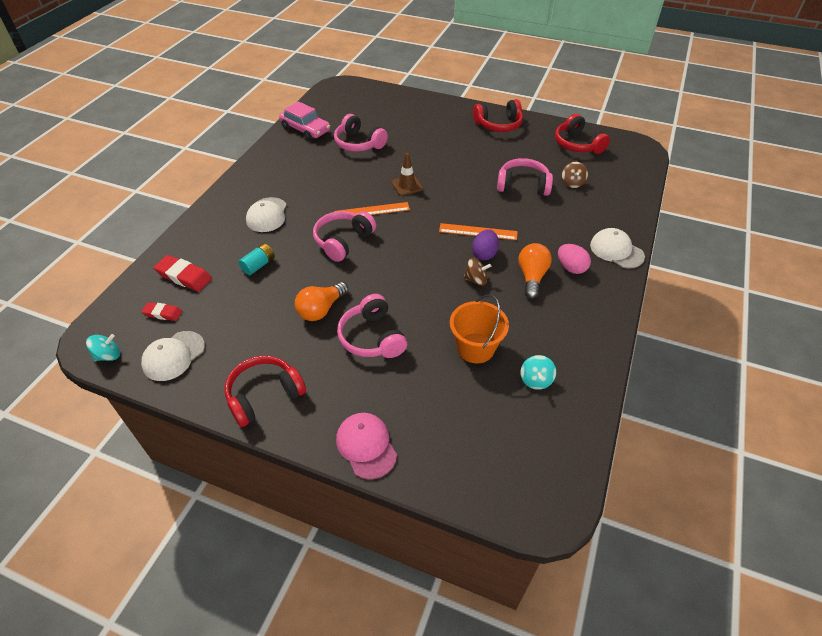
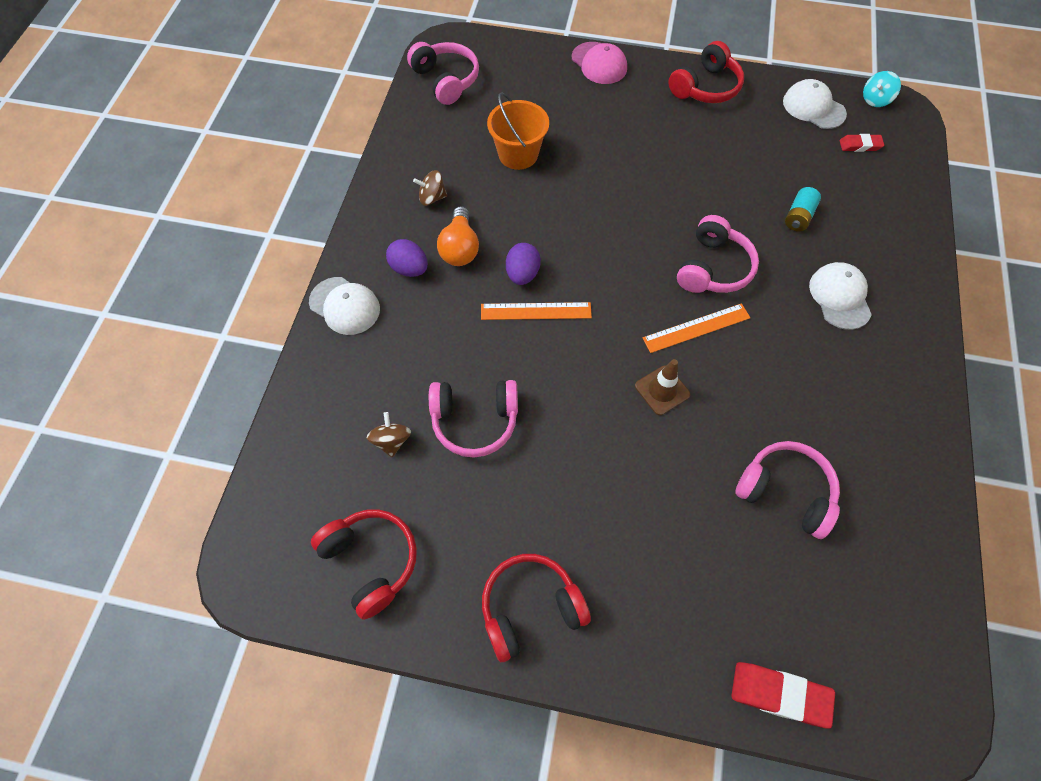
camera: 170 degrees right, 15 degrees up
(173, 356) = (813, 108): white cap -> white cap turned 75 degrees counterclockwise
(184, 276) = (874, 190): red eraser -> red eraser (779, 694)
(305, 129) = (905, 520): pink car -> none
(321, 309) = (695, 173): orange light bulb -> none
(372, 337) = (628, 151): pink headphones -> pink headphones (446, 80)
(476, 280) = (528, 234): brown spinning top -> brown spinning top (432, 198)
(536, 380) = (455, 132): turquoise spinning top -> none
(571, 268) = (409, 269): pink egg -> purple egg

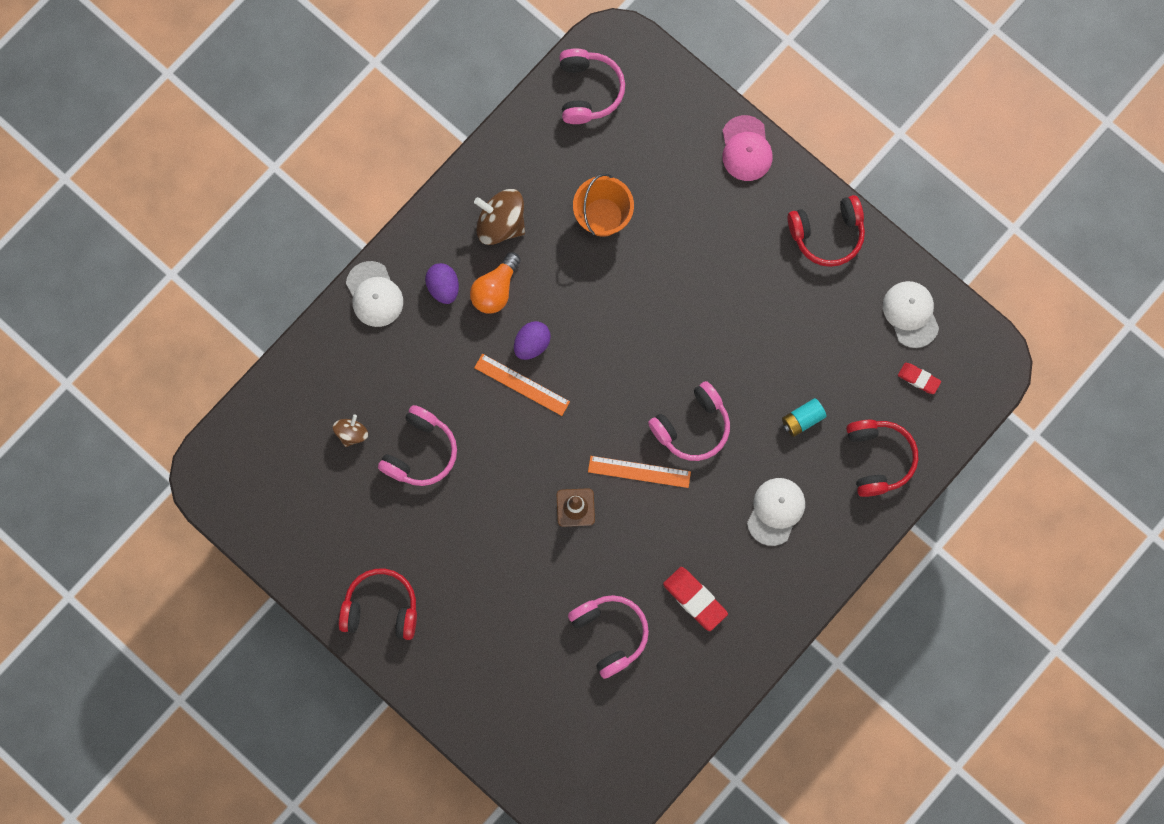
camera: 30 degrees right, 15 degrees up
(371, 561) = (293, 515): red headphones -> red headphones (878, 458)
(432, 198) = (501, 223): brown spinning top -> brown spinning top, size x1.76
(475, 421) = (420, 452): pink headphones -> pink headphones turned 90 degrees counterclockwise
(779, 694) = (506, 753): red eraser -> red eraser (695, 599)
(875, 100) = (977, 338): turquoise spinning top -> none

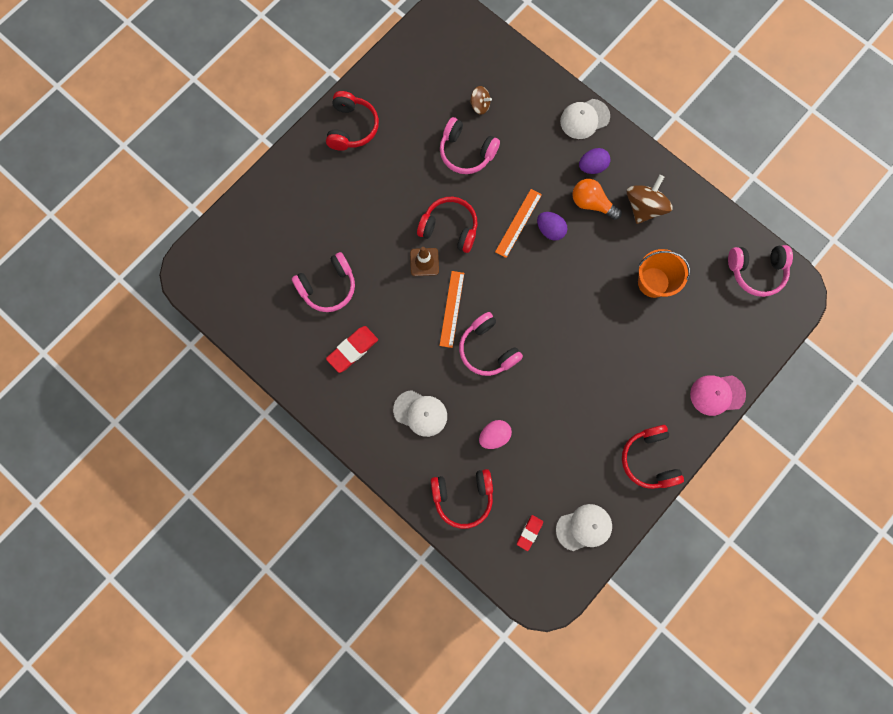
camera: 90 degrees right, 0 degrees up
(528, 474) = (449, 228): none -> red headphones
(802, 419) = (494, 435): turquoise battery -> pink egg

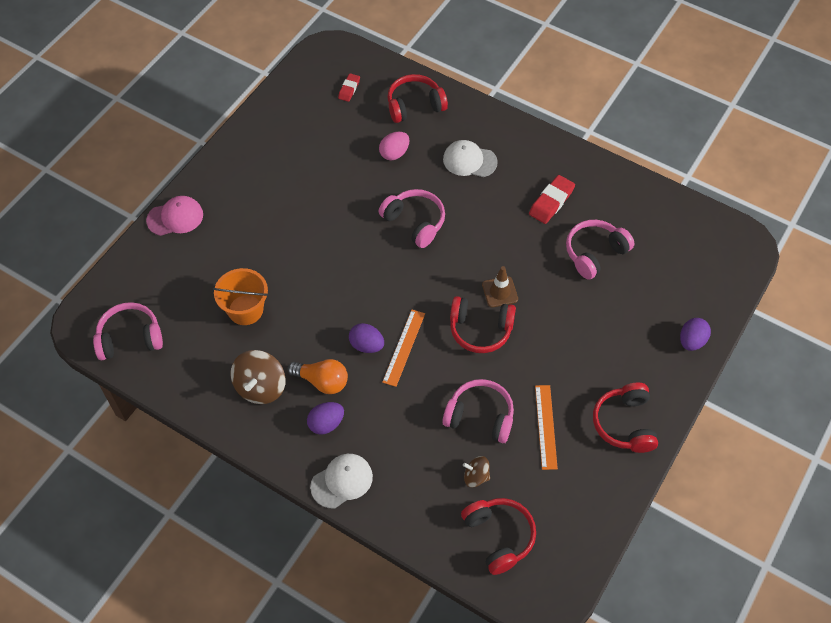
camera: 170 degrees right, 20 degrees down
(273, 188) = (691, 341): none -> purple egg
(452, 309) = (459, 252): orange ruler -> orange ruler (546, 426)
(584, 527) = (300, 99): white cap -> none
(648, 459) = (242, 156): red headphones -> red headphones (499, 536)

